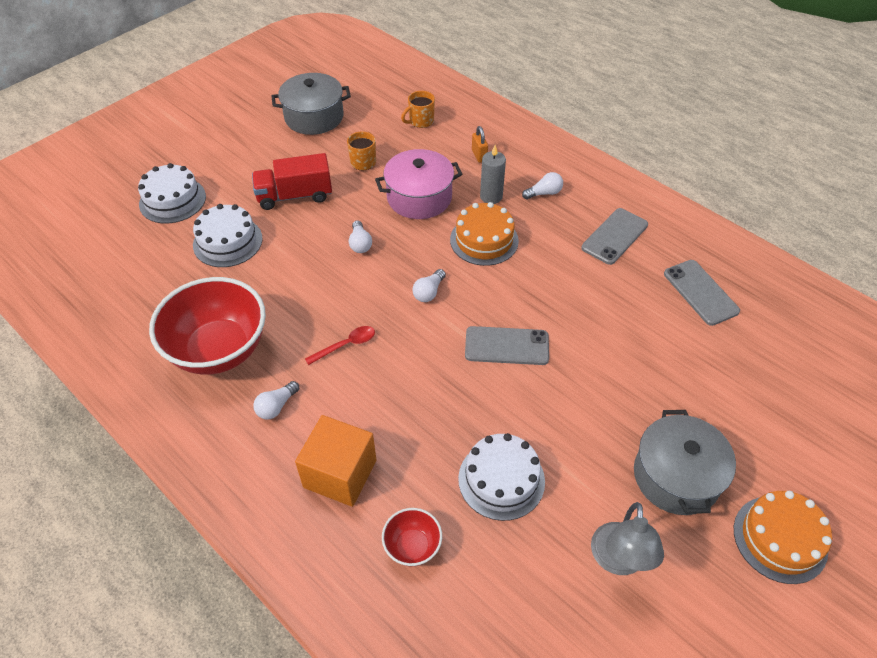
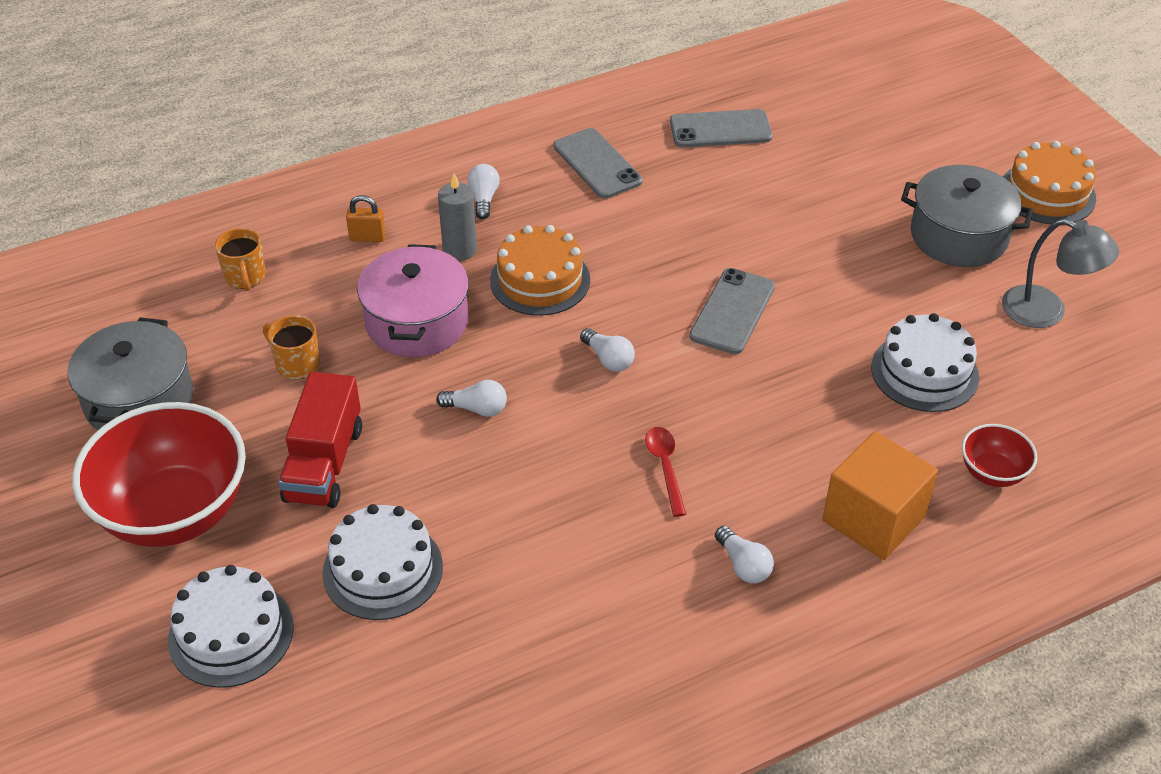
camera: 70 degrees left, 5 degrees down
(219, 350) = (613, 616): red bowl -> red bowl (174, 512)

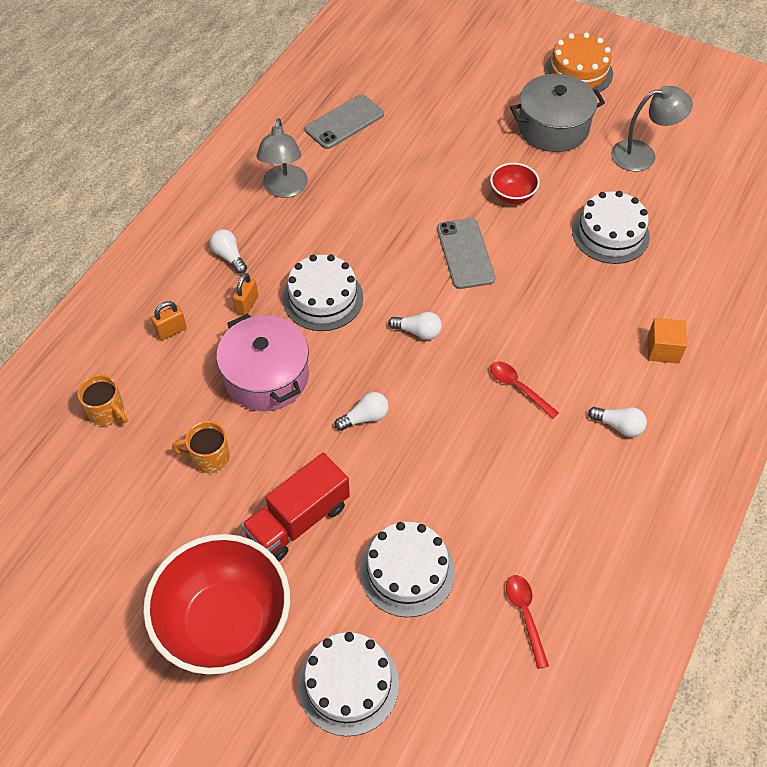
camera: 35 degrees left, 10 degrees up
(139, 400) = (116, 555): grey pot -> none
(324, 464) = (298, 520): red truck -> red truck turned 75 degrees clockwise
(460, 250) = (247, 305): grey candle -> orange padlock
(461, 682) = (525, 615): none -> red spoon
(540, 280) = (323, 298): orange cake -> white cake
(597, 164) = (284, 189): grey phone -> grey lamp
(873, 518) = (663, 349): orange cube -> orange cube, size x0.58
(992, 473) = (700, 280): red bowl -> red bowl (512, 196)

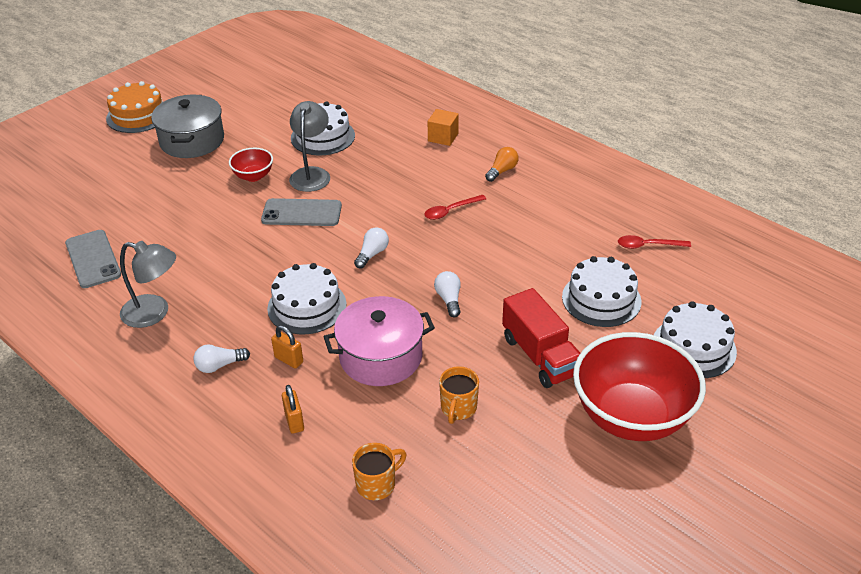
camera: 75 degrees left, 15 degrees down
(618, 426) = (502, 171): white light bulb -> orange light bulb
(642, 155) = (252, 105): grey lamp -> grey lamp (311, 174)

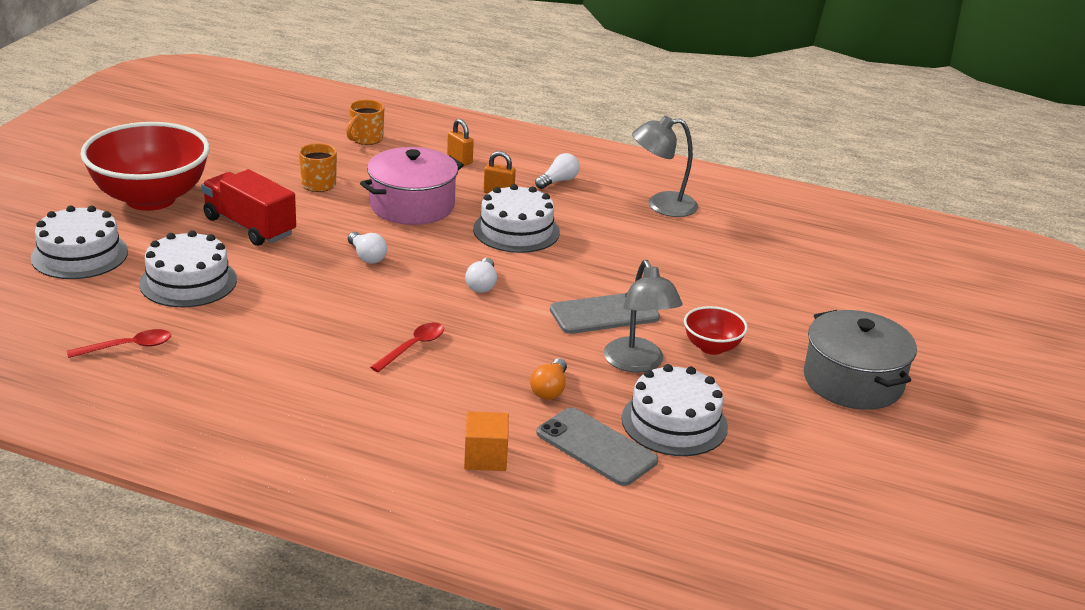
camera: 155 degrees right, 10 degrees down
(93, 259) = (781, 236): grey phone -> grey phone (596, 447)
(138, 115) = (981, 406): orange cake -> none
(502, 171) = (363, 416): orange light bulb -> orange light bulb (550, 389)

